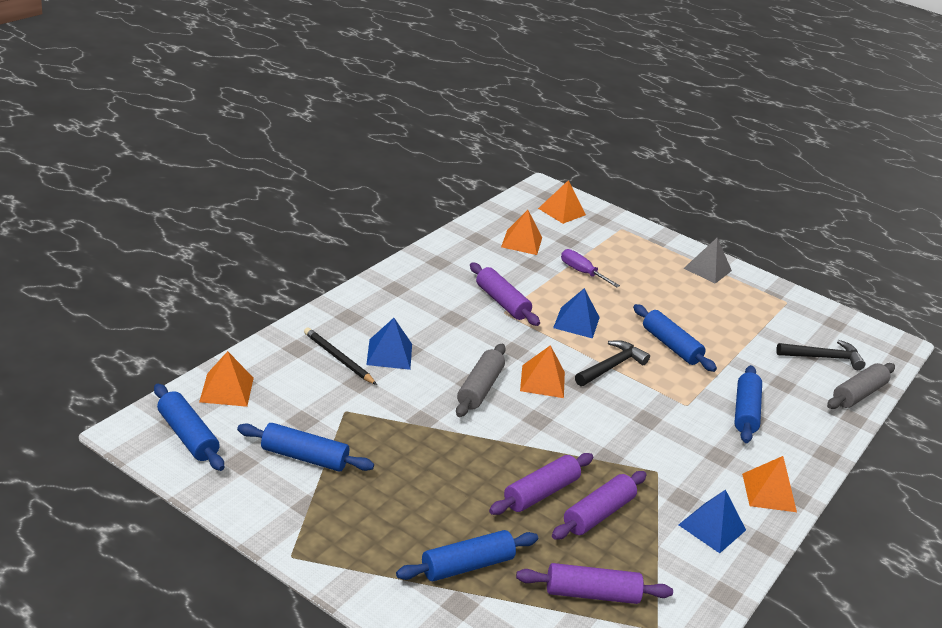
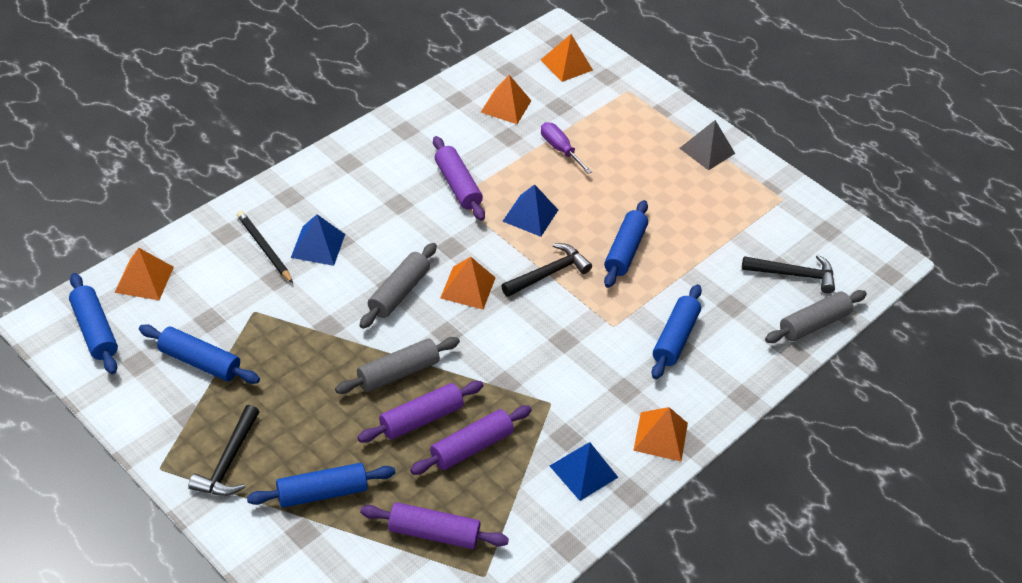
camera: 10 degrees right, 15 degrees up
(362, 544) = (229, 461): none -> black hammer
(503, 454) = (398, 372): none -> grey rolling pin
(670, 346) = (624, 250): blue rolling pin -> blue rolling pin turned 45 degrees clockwise

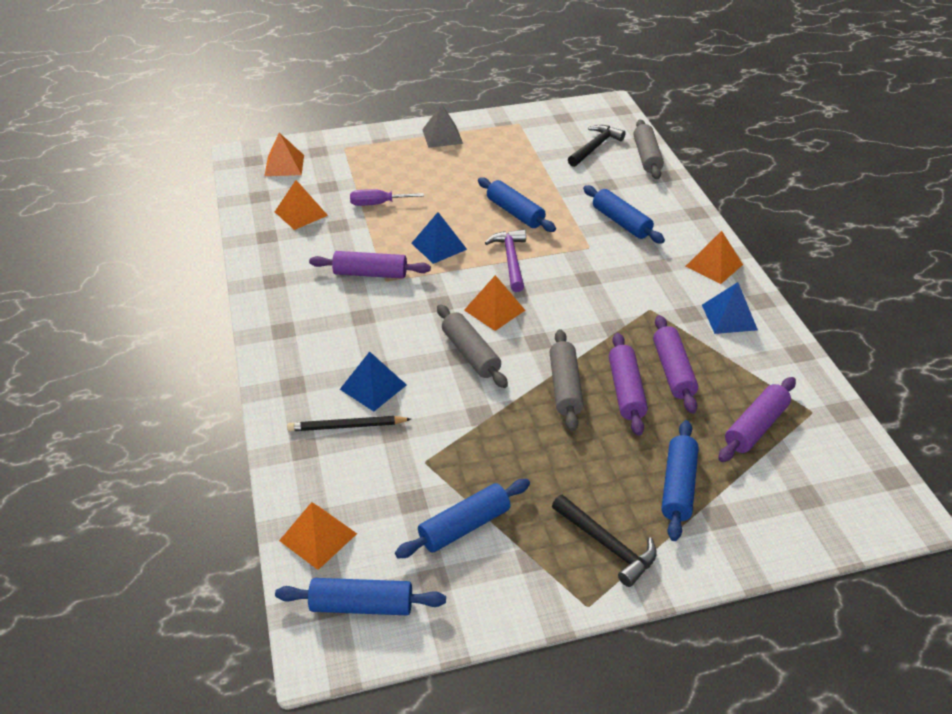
camera: 55 degrees left, 5 degrees down
(548, 273) = (511, 260): black hammer -> purple hammer

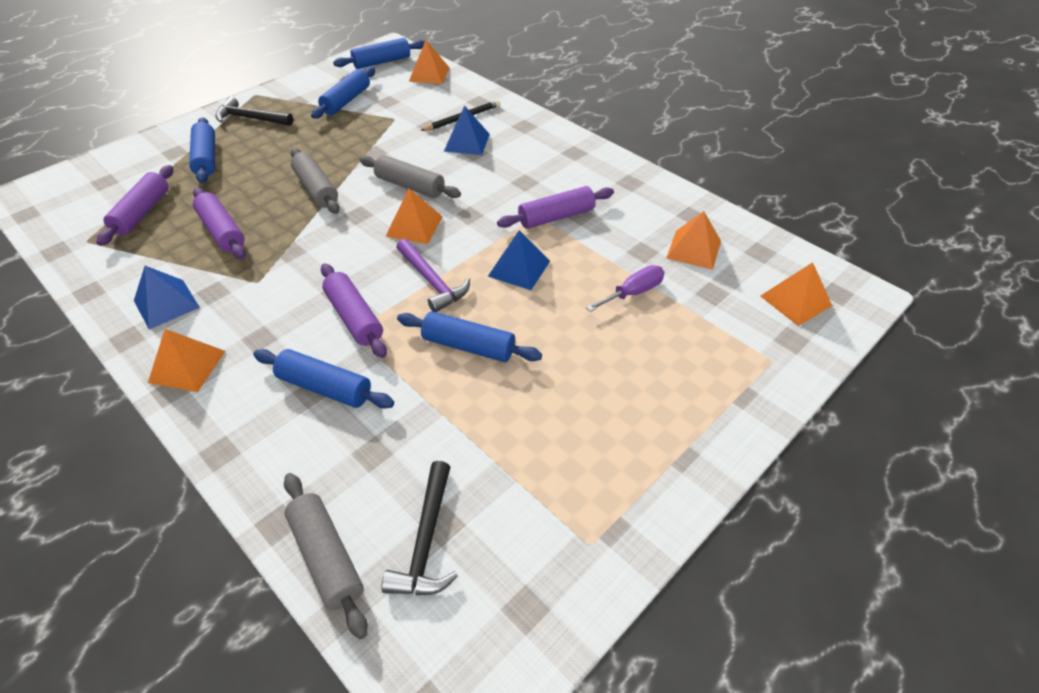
camera: 150 degrees right, 5 degrees up
(442, 136) = (675, 447): grey pyramid -> none
(625, 391) = (262, 203): purple rolling pin -> purple rolling pin (354, 317)

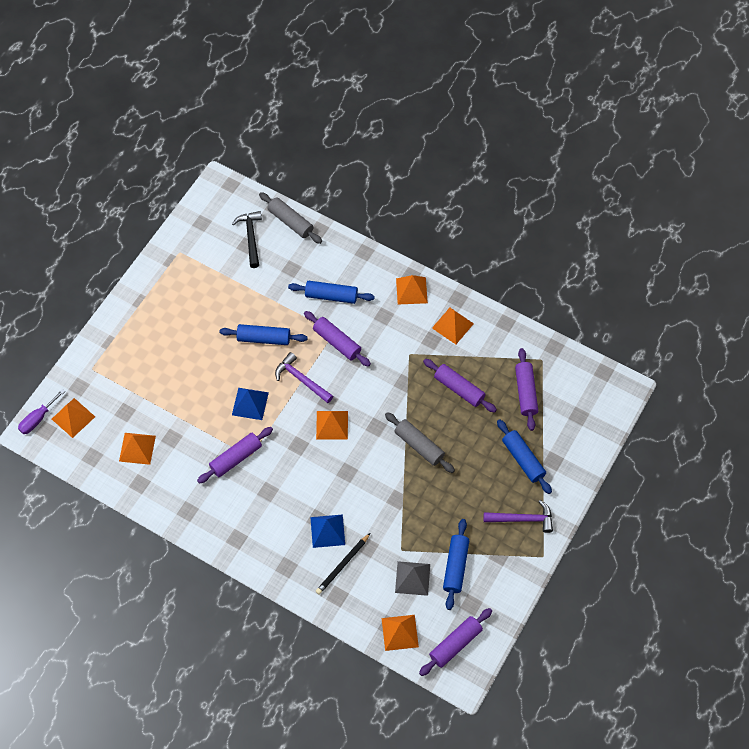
camera: 165 degrees right, 15 degrees up
(166, 303) = (452, 325): blue pyramid -> orange pyramid
(251, 118) = (522, 519): black hammer -> purple hammer
(382, 62) = (455, 644): blue rolling pin -> purple rolling pin
(395, 100) = (412, 578): none -> grey pyramid
(410, 186) = (352, 466): grey rolling pin -> none
(633, 292) = (174, 400): purple screwdriver -> purple screwdriver (38, 419)

